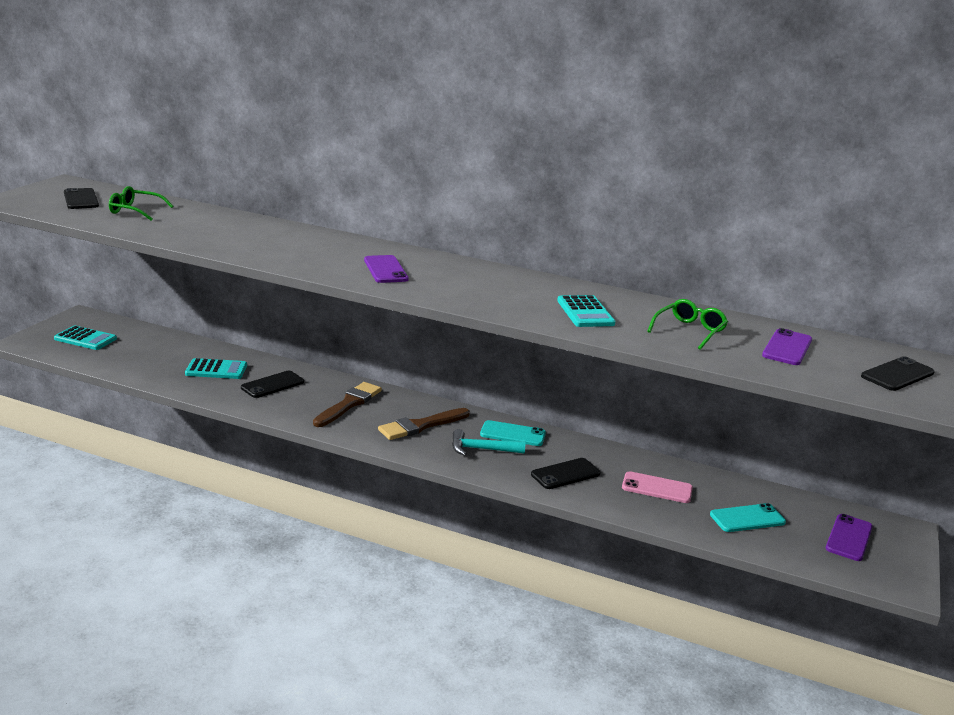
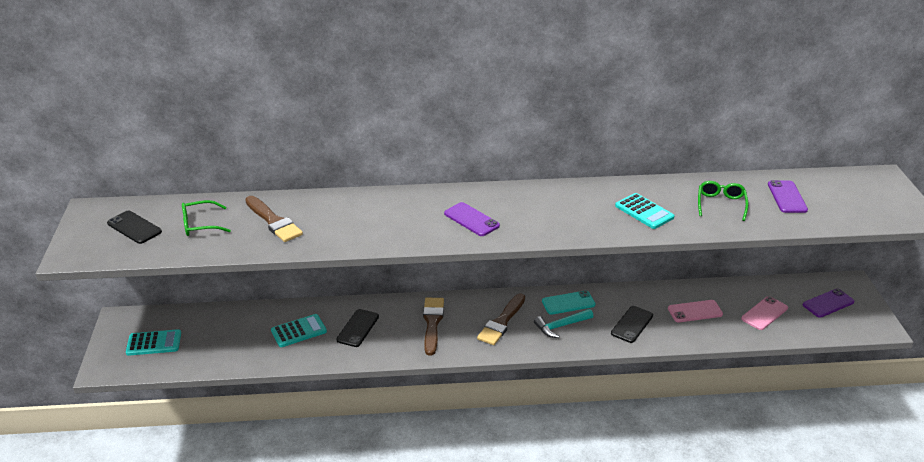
camera: 25 degrees left, 10 degrees up
(199, 224) = (273, 221): none -> brown brush
(747, 518) = (764, 313): turquoise phone -> pink phone
(849, 538) = (828, 303): purple phone -> purple phone turned 60 degrees clockwise
(897, 375) = (863, 197): black phone -> none

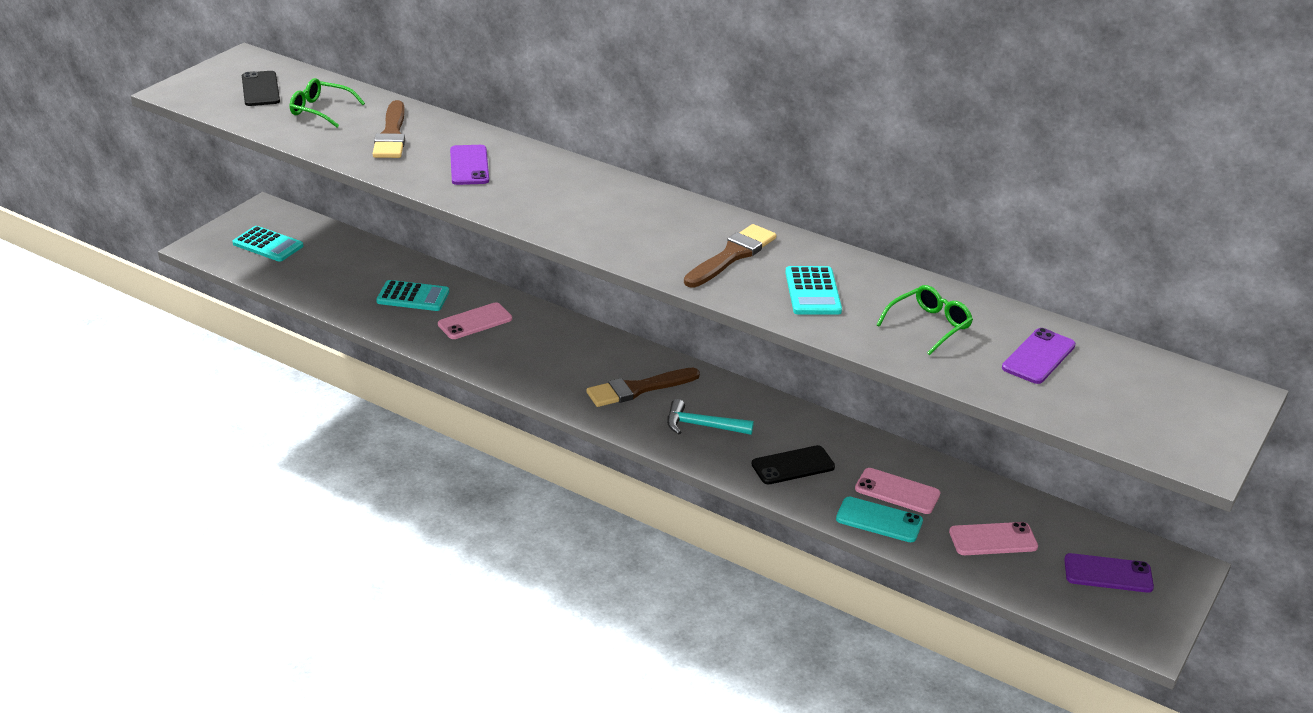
camera: 35 degrees right, 0 degrees up
(358, 328) = (475, 322): black phone -> pink phone
(432, 323) = (559, 353): brown brush -> brown brush (732, 256)
(471, 219) = (594, 216): purple phone -> purple phone (469, 165)
(568, 303) = (745, 406): turquoise phone -> turquoise phone (879, 520)

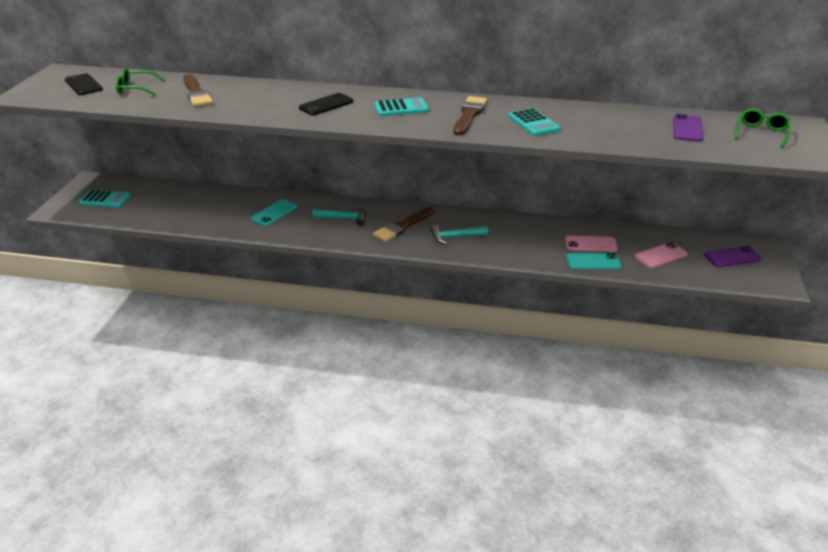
camera: 20 degrees left, 0 degrees up
(413, 297) = (224, 208): turquoise calculator -> turquoise calculator (401, 108)
(469, 165) = (263, 100): purple phone -> none
(475, 322) = (274, 213): pink phone -> turquoise phone
(564, 354) = (344, 218): none -> turquoise hammer
(793, 466) = (523, 245): black phone -> black phone (326, 105)
(929, 326) = (614, 126): green glasses -> green glasses (761, 133)

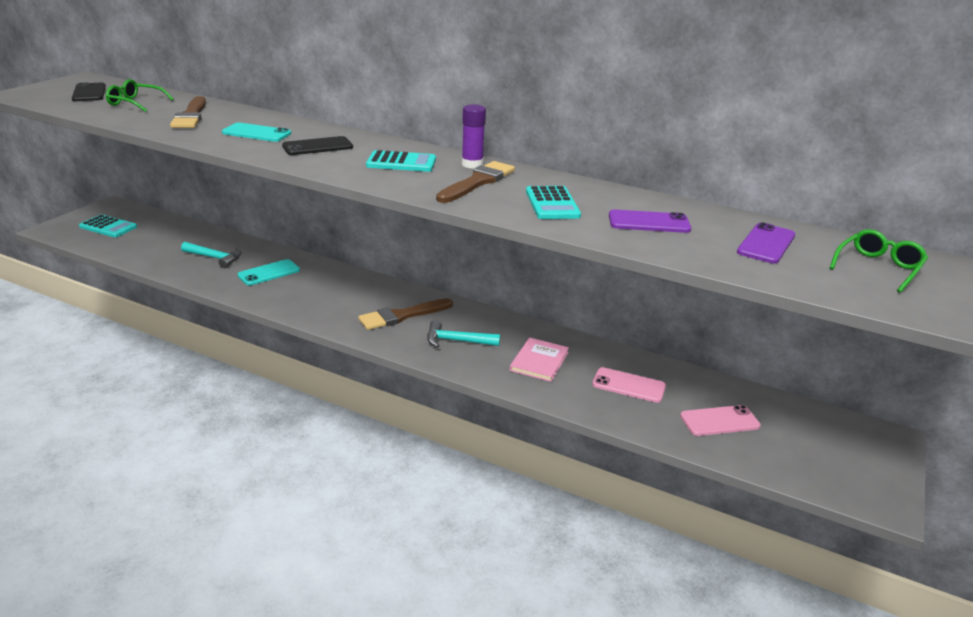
camera: 15 degrees right, 5 degrees down
(344, 218) = (341, 293): turquoise hammer -> turquoise hammer (215, 258)
(452, 101) = (472, 164): none -> purple glue stick
(521, 240) = (539, 361): none -> pink book
(593, 262) = (617, 409): turquoise phone -> turquoise phone (257, 133)
(732, 257) = (827, 445): purple phone -> purple phone (649, 222)

